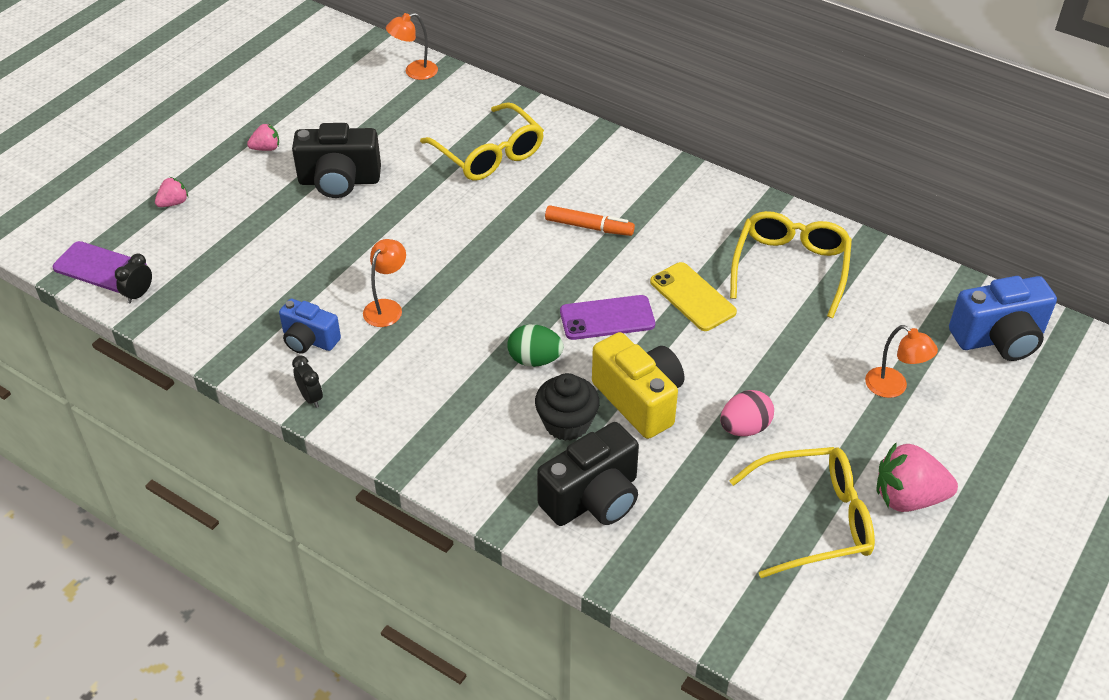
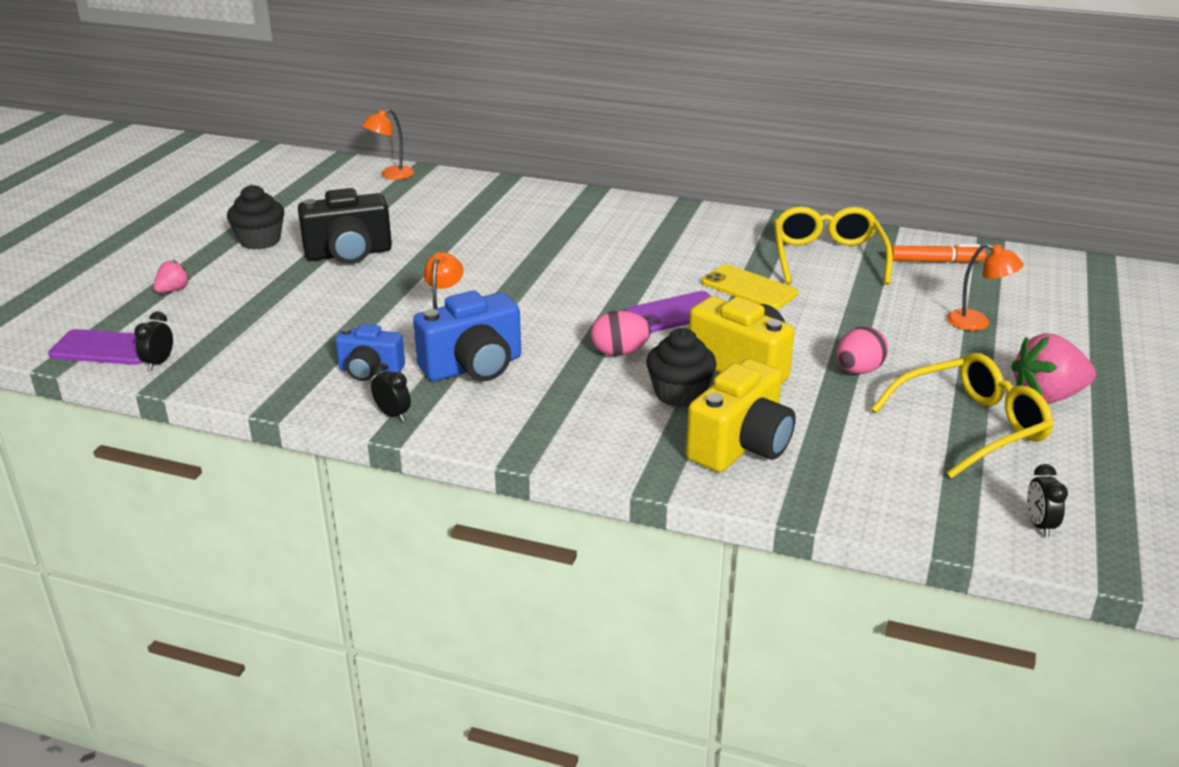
camera: 15 degrees left, 15 degrees down
(266, 148) = (260, 241): pink strawberry -> black cupcake
(489, 154) = (494, 219): yellow glasses -> none
(535, 360) = (619, 352): green egg -> pink egg
(589, 227) = (620, 254): orange marker -> orange marker (935, 261)
(593, 498) = (741, 446): black camera -> yellow camera
(813, 648) = (1039, 525): none -> black clock
(999, 338) = (1045, 278): blue camera -> blue camera (473, 367)

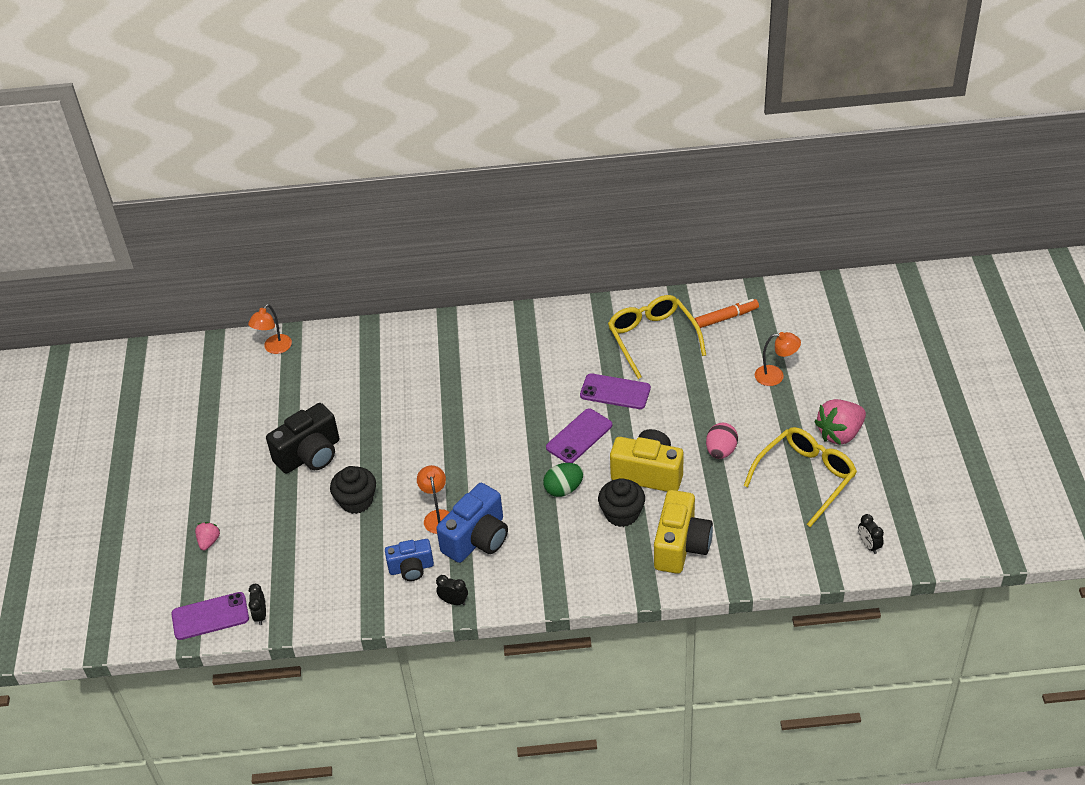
camera: 20 degrees left, 15 degrees up
(260, 241) = (230, 464): black cupcake -> black cupcake (356, 501)
(619, 352) = (563, 489): pink egg -> green egg
(749, 288) = (615, 392): yellow phone -> purple phone

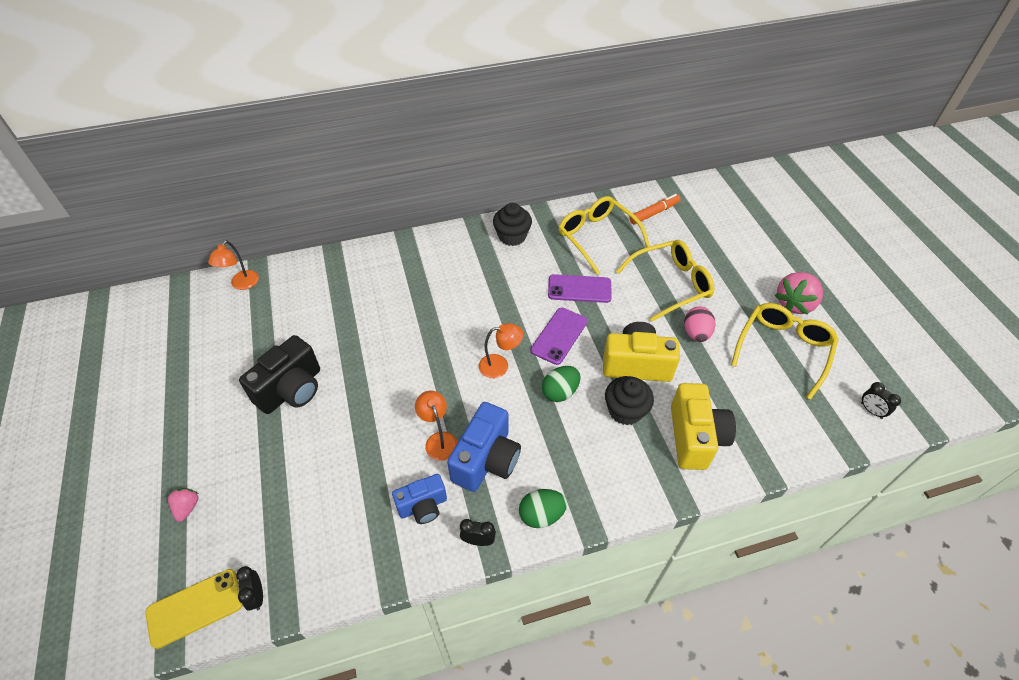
camera: 15 degrees left, 5 degrees up
(210, 616) = (195, 608): purple phone -> yellow phone
(356, 501) = (349, 434): black cupcake -> black cupcake (512, 236)
(515, 590) = (541, 515): none -> green egg
(714, 398) = (670, 284): none -> yellow glasses
(775, 376) = (716, 258): orange lamp -> orange lamp (500, 366)

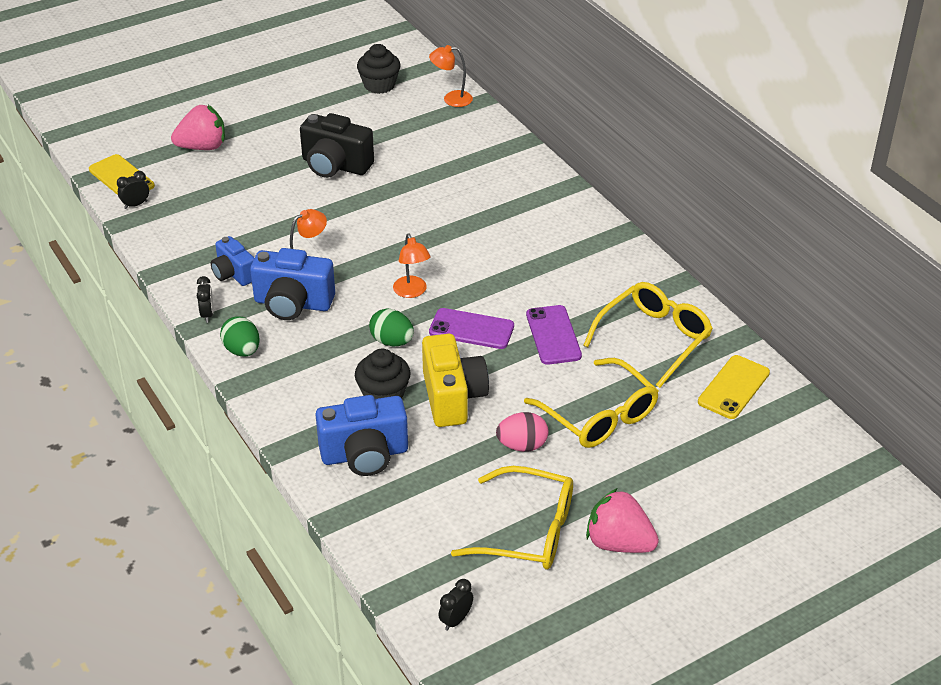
camera: 75 degrees right, 10 degrees down
(187, 507) = (203, 147): pink strawberry -> pink strawberry, size x1.93
(512, 236) = (617, 266): black cupcake -> black cupcake (379, 85)
(654, 213) = (733, 387): orange marker -> yellow phone
(695, 437) = (364, 454): yellow camera -> blue camera

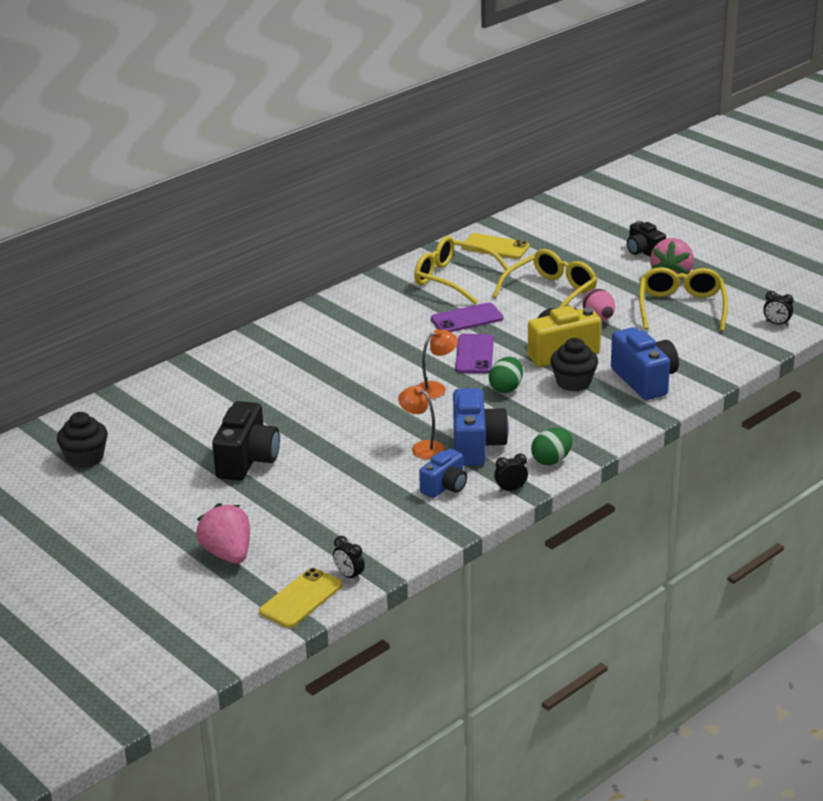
camera: 100 degrees left, 10 degrees down
(451, 99) = (110, 410): orange lamp -> none
(695, 530) = (644, 251): none -> black camera

